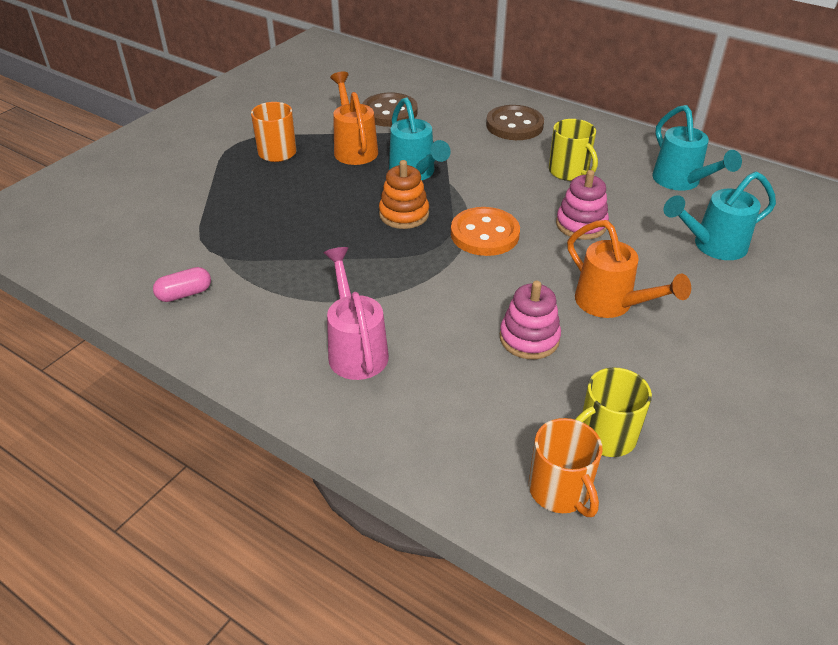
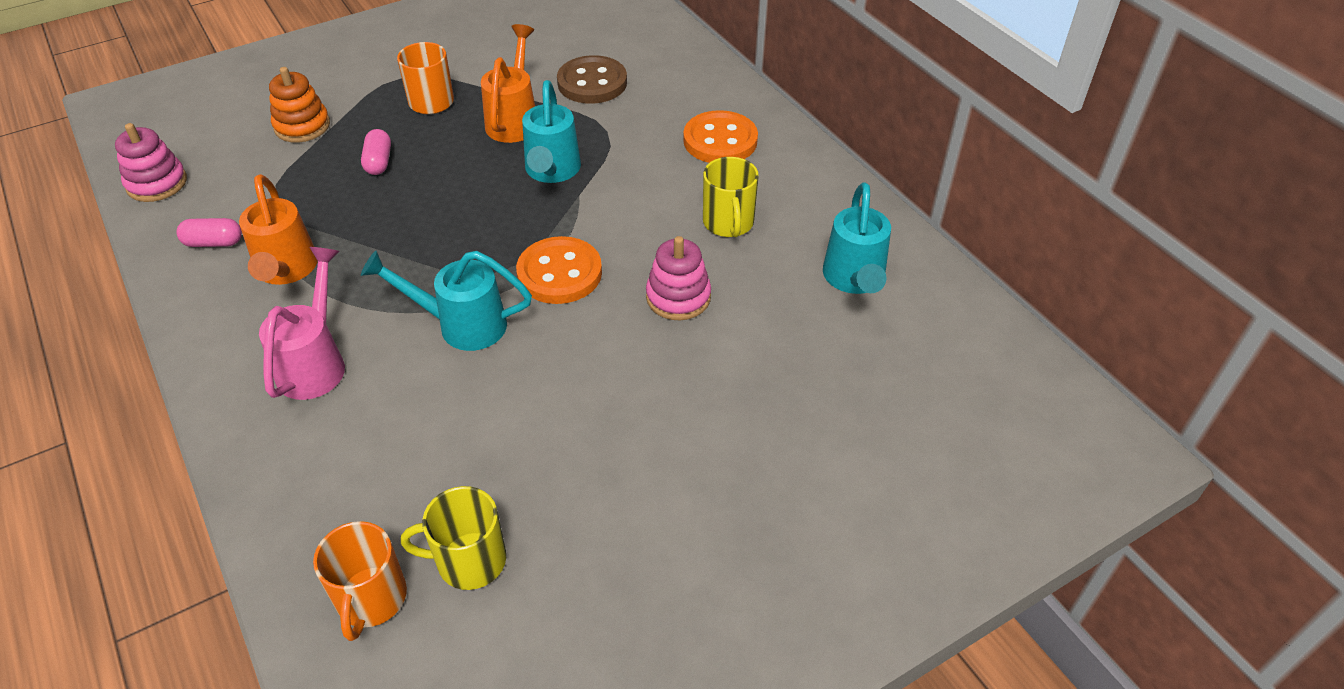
camera: 25 degrees right, 5 degrees up
(273, 201) = (378, 162): none -> pink capsule
(404, 214) = (496, 220): orange stacking toy -> orange stacking toy (302, 126)
(514, 125) = (720, 140): brown button -> orange button
(529, 338) = (494, 417): pink stacking toy -> pink stacking toy (157, 183)
(611, 305) = (619, 410): orange watering can -> orange watering can (286, 271)
(712, 246) = (809, 379): turquoise watering can -> turquoise watering can (460, 325)

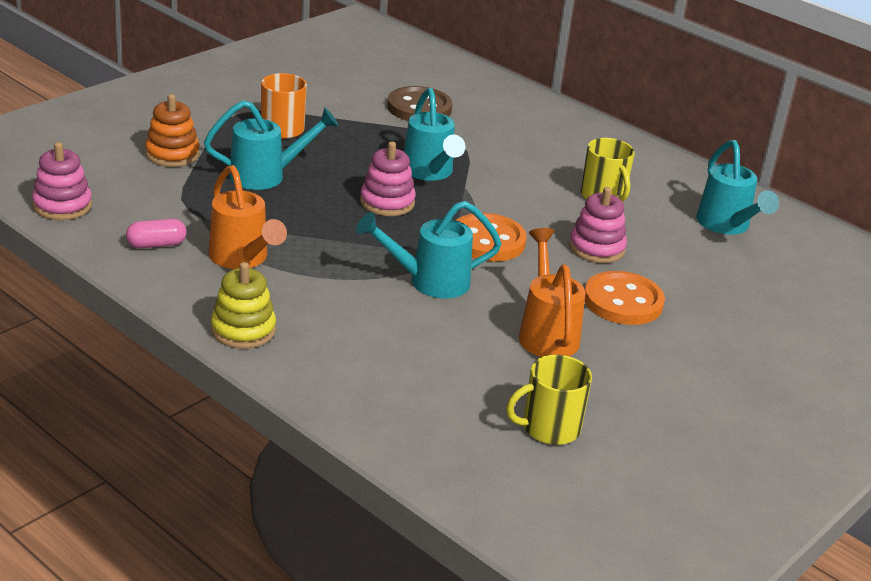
camera: 20 degrees left, 15 degrees down
(227, 368) = (243, 330): none -> yellow stacking toy
(315, 362) = (320, 318): pink watering can -> none
(371, 599) = (487, 461): orange mug -> none
(378, 162) = (267, 176): pink capsule -> turquoise watering can
(481, 209) = (387, 202): none -> pink stacking toy
(514, 119) = (369, 137): orange watering can -> orange watering can (546, 332)
(720, 140) = (558, 142): orange button -> orange button (623, 301)

